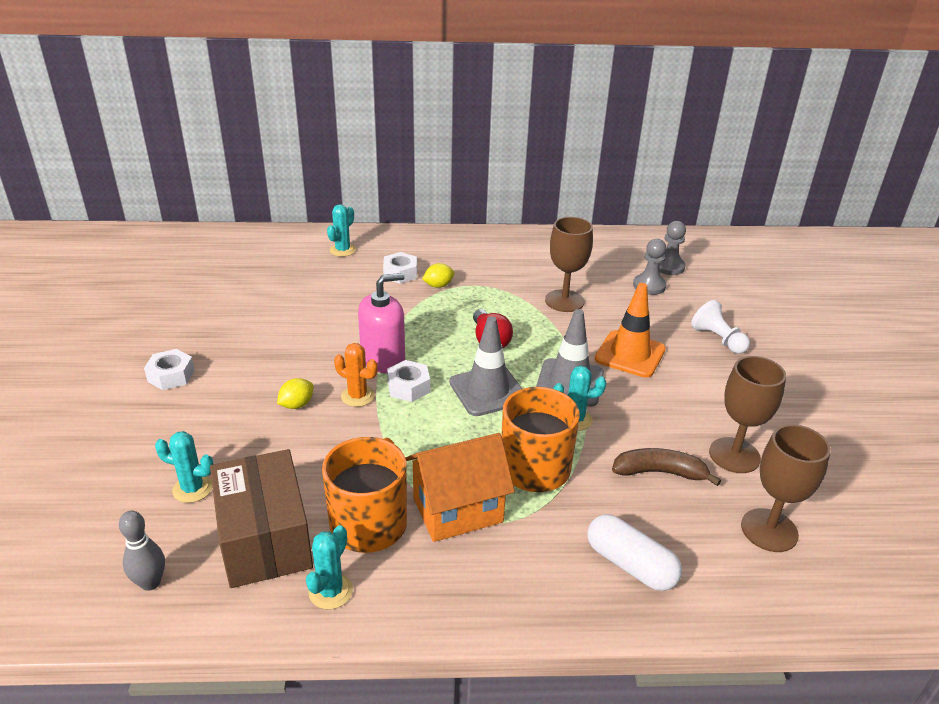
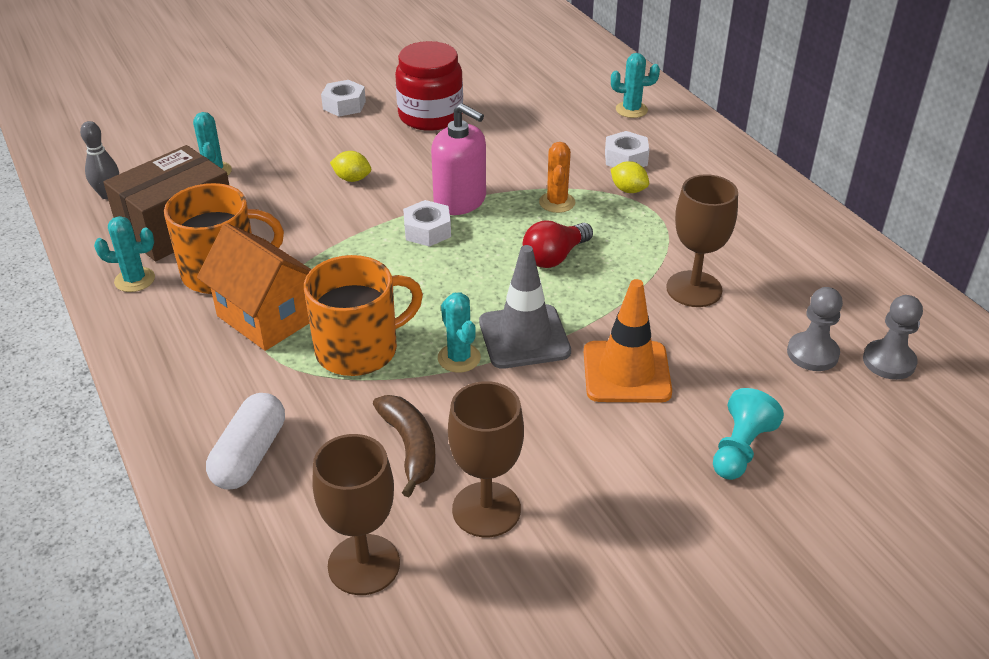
camera: 65 degrees right, 5 degrees up
(246, 336) = (430, 116): none -> red jar
(357, 396) = (389, 206): orange cactus -> orange cactus (557, 202)
(488, 391) = (461, 282): grey traffic cone -> none
(718, 339) = (740, 449): white pawn -> turquoise pawn

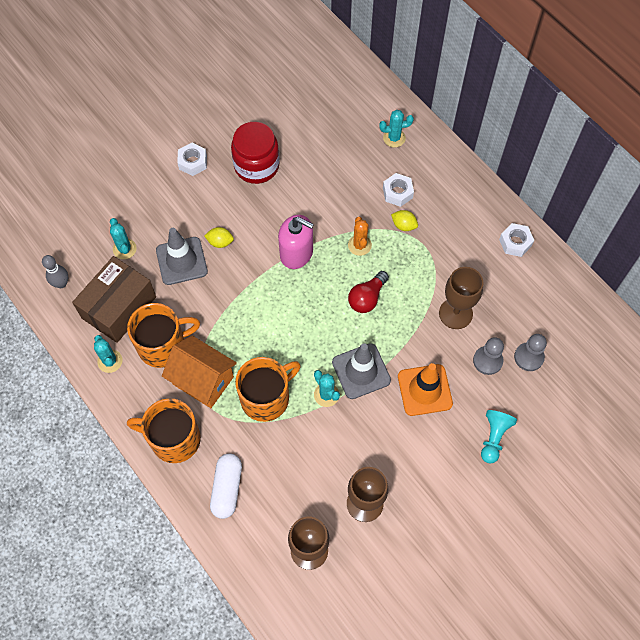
camera: 10 degrees left, 25 degrees up
(135, 280) = (110, 361): turquoise cactus -> turquoise cactus turned 75 degrees clockwise
(189, 380) = (174, 439): none -> orange mug
(289, 191) = (181, 261): none -> grey traffic cone
(410, 448) = (314, 468): brown banana -> none
(427, 230) = (282, 286): white nut -> white nut (515, 242)
(889, 361) = (572, 356): grey pawn -> grey pawn (487, 361)

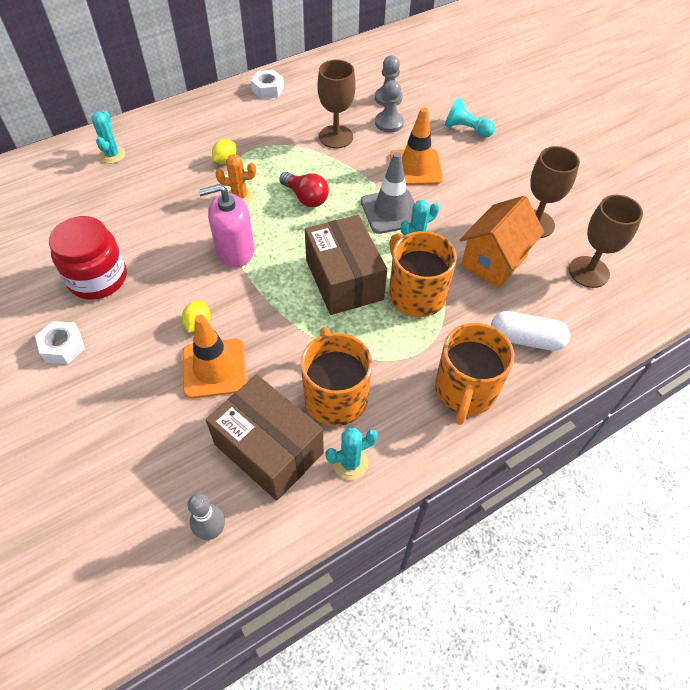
camera: 85 degrees left, 10 degrees down
(124, 249) = (176, 438): turquoise cactus -> none
(181, 261) = (214, 368): grey traffic cone -> orange traffic cone
(203, 380) = (389, 355): orange house -> orange house (494, 261)
(275, 340) = (344, 279): none -> brown box
(296, 253) = (235, 251): pink soap dispenser -> pink soap dispenser turned 135 degrees counterclockwise
(397, 193) = (183, 160): white nut -> none

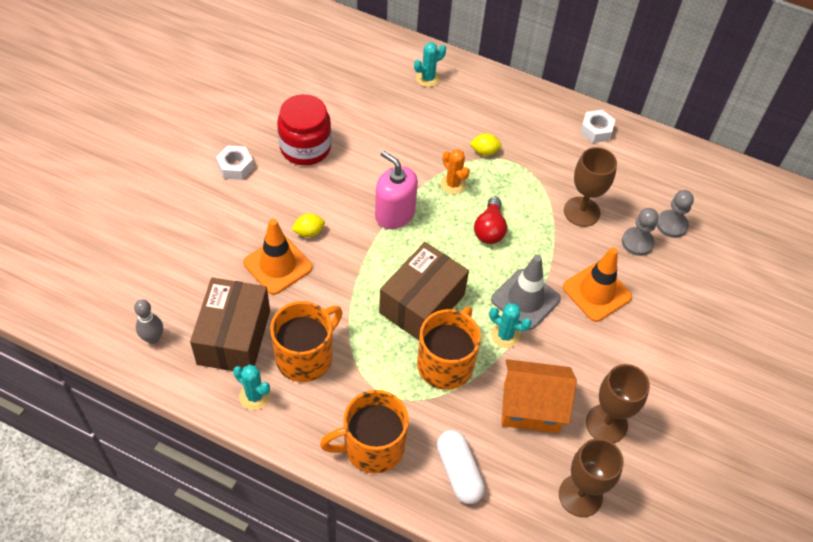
camera: 55 degrees right, 0 degrees up
(466, 129) = (687, 309): turquoise pawn -> none

